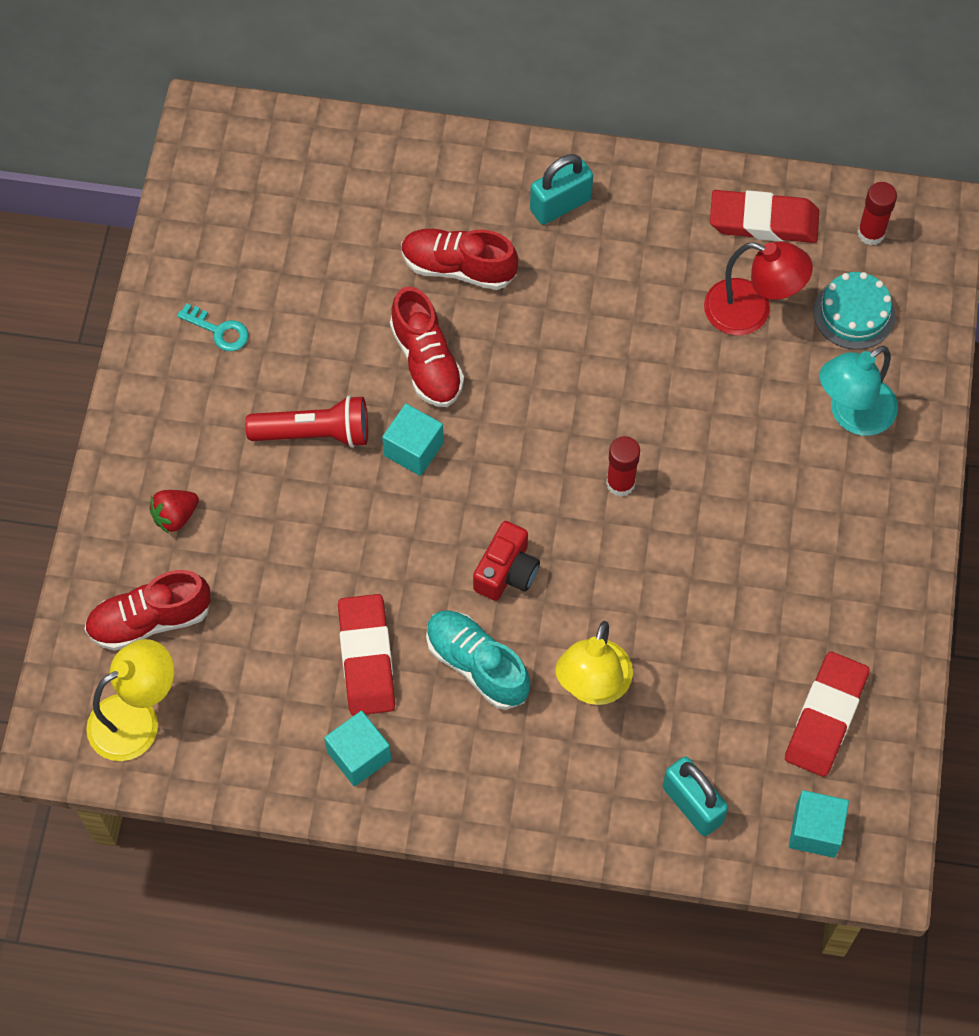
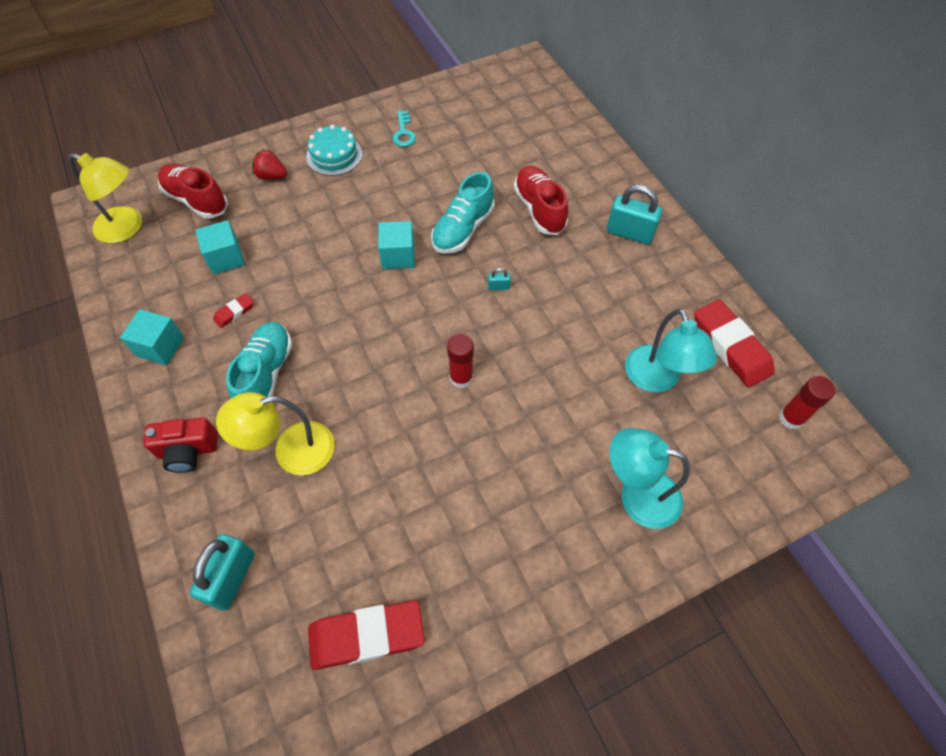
camera: 55 degrees right, 5 degrees down
(315, 433) = (372, 206): red flashlight -> none
(366, 658) = (234, 312): red eraser -> red eraser, size x0.46
(426, 361) = (463, 229): red shoe -> turquoise shoe
(506, 572) = (347, 351): red camera -> red camera (188, 451)
(533, 377) = (498, 287): none -> turquoise padlock
(751, 312) = (657, 379): red lamp -> turquoise lamp
(815, 830) = (258, 692): turquoise cube -> turquoise cube (226, 258)
(854, 313) = (719, 446): turquoise cake -> turquoise cake (334, 155)

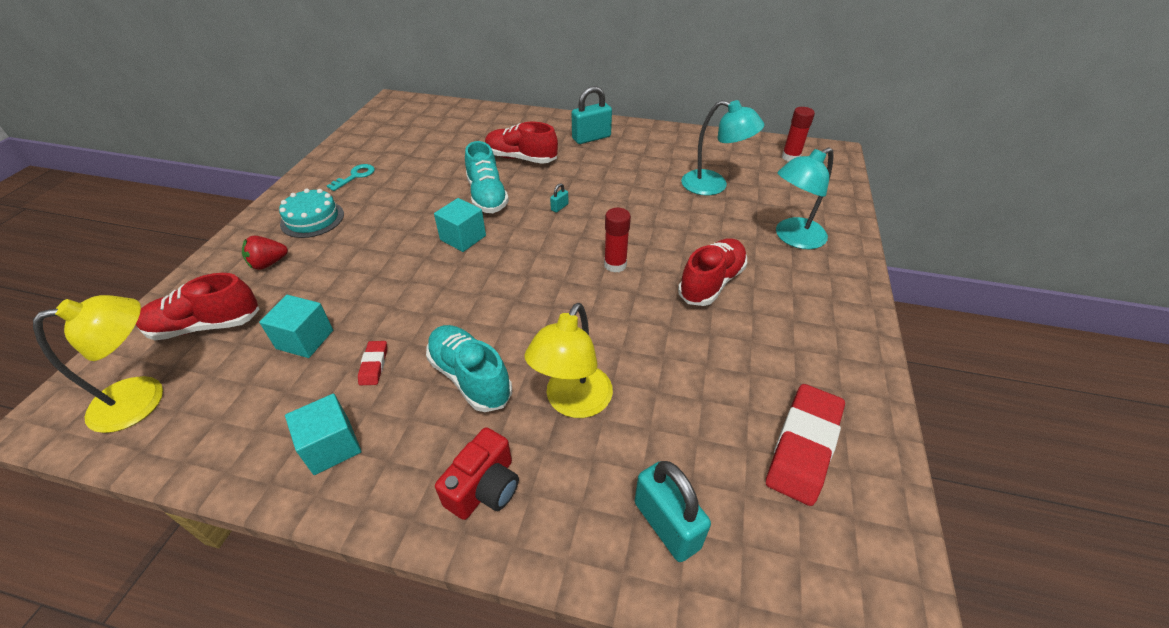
camera: 50 degrees left, 15 degrees down
(403, 133) = (355, 176): turquoise key -> turquoise key turned 90 degrees counterclockwise
(503, 463) = (711, 283): none -> red shoe
(730, 346) = (719, 149): red eraser -> none

